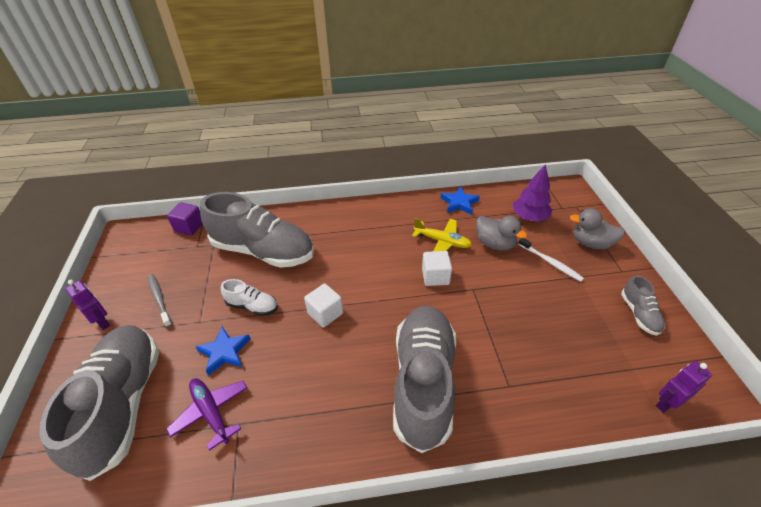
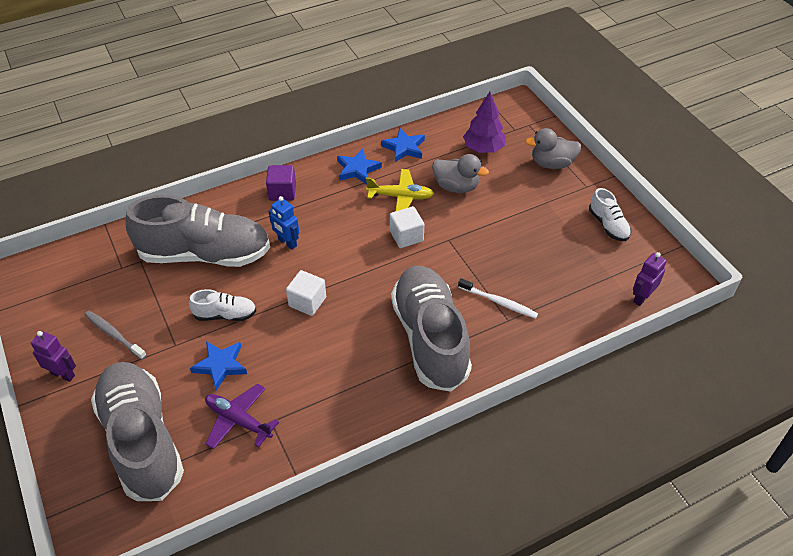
camera: 20 degrees left, 5 degrees up
(189, 227) = (97, 248): purple cube -> purple cube (282, 192)
(331, 257) = (287, 243): none -> blue robot
(414, 212) = (357, 169): none -> blue star
(551, 263) = (517, 194): white toothbrush -> white toothbrush (499, 302)
(639, 314) = (608, 225): grey shoe -> white shoe

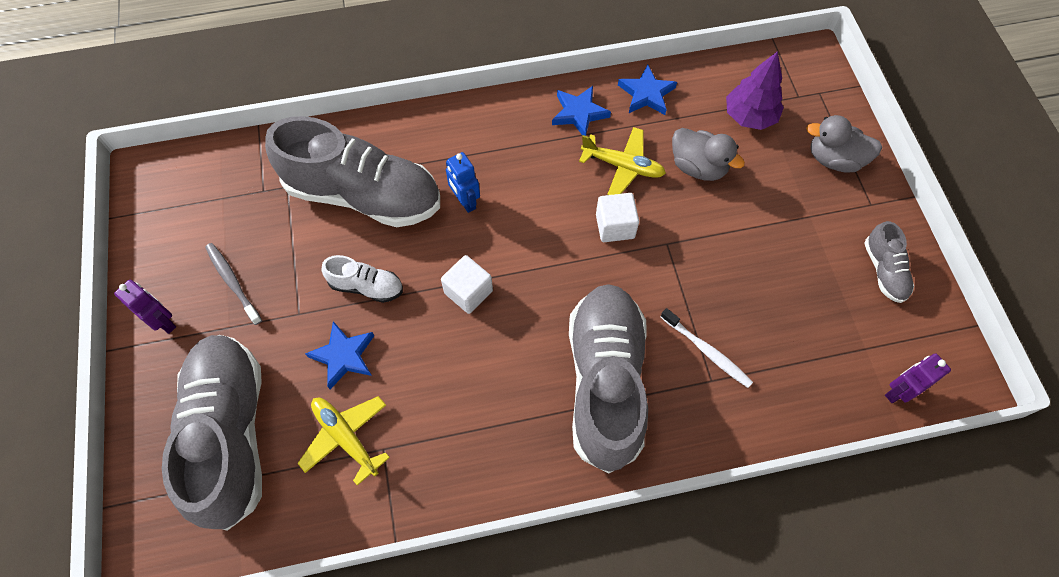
camera: 15 degrees right, 15 degrees up
(238, 420) = (345, 437): purple plane -> yellow plane
(282, 192) = (478, 127): purple cube -> none
(608, 225) = (884, 271): white shoe -> grey shoe

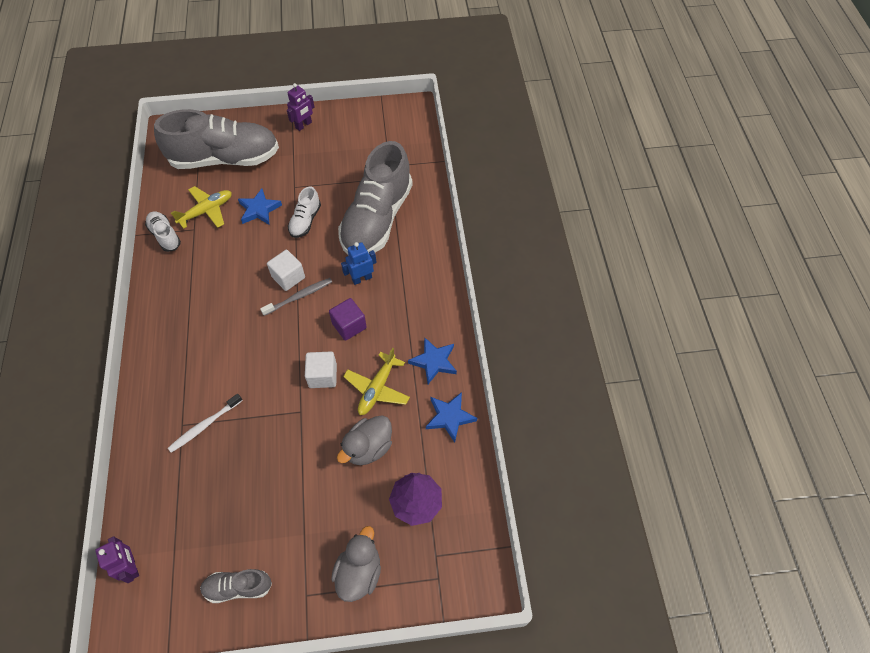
camera: 95 degrees right, 5 degrees down
(232, 282) = (323, 154): grey toothbrush -> grey toothbrush (299, 296)
(397, 493) = (165, 236): none -> white shoe
(539, 207) = (349, 326): none -> purple cube
(605, 382) = (201, 354): grey shoe -> none

